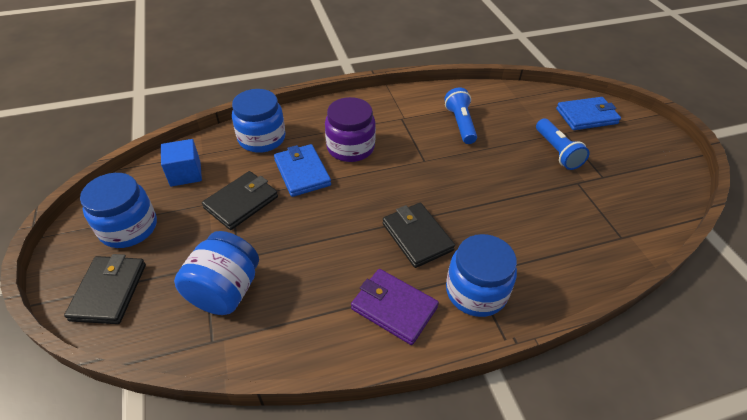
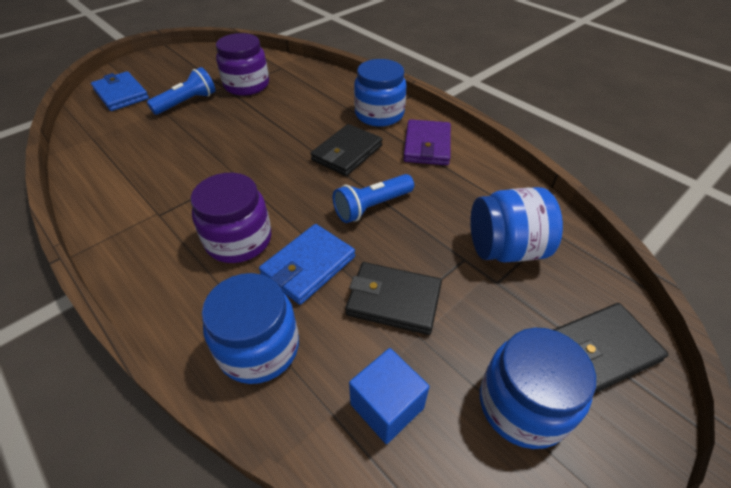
camera: 115 degrees left, 0 degrees up
(460, 124) = (157, 166): blue flashlight -> blue flashlight (372, 207)
(582, 198) = (246, 85): none -> purple jar

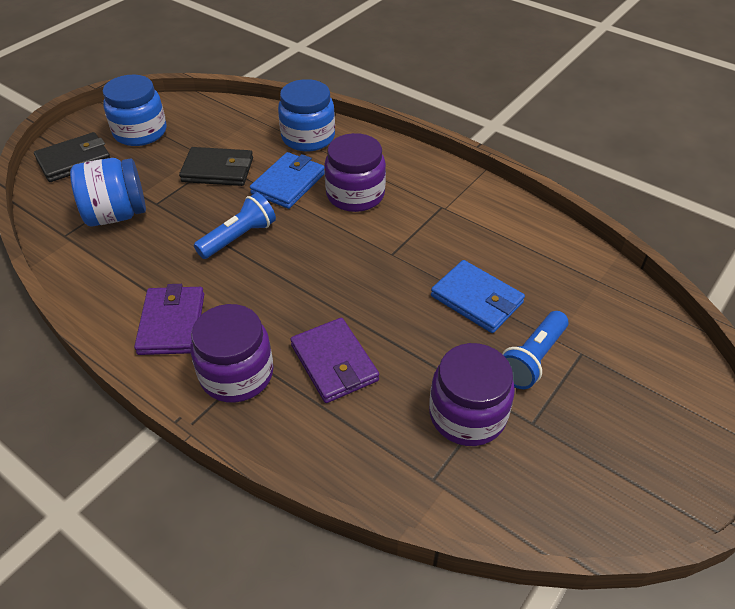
camera: 170 degrees right, 0 degrees up
(121, 94) = (645, 363): blue wallet -> blue wallet (477, 299)
(314, 113) = (334, 363): none -> purple wallet
(347, 153) = (274, 298): black wallet -> none
(379, 114) = (236, 374): blue jar -> purple jar
(387, 406) = (222, 123): blue cube -> none

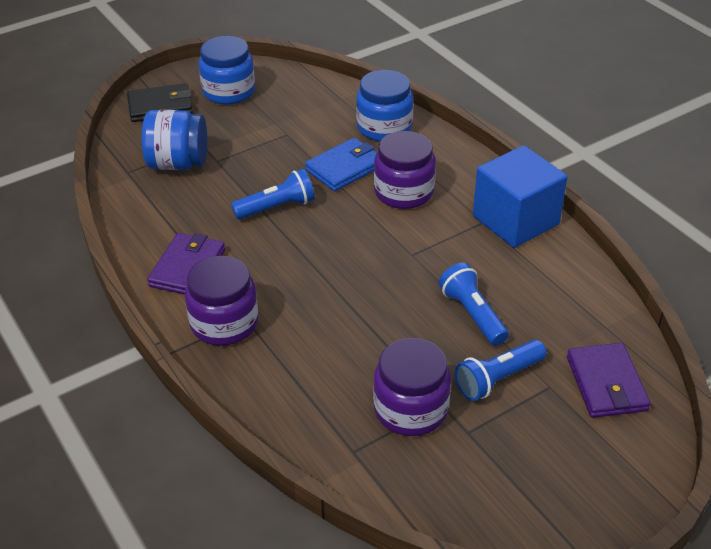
camera: 20 degrees right, 5 degrees down
(218, 170) = (284, 142): black wallet -> none
(334, 363) = (312, 336): purple wallet -> purple wallet (606, 384)
(469, 199) = (515, 220): none -> blue cube
(477, 299) = (472, 314): blue wallet -> blue flashlight

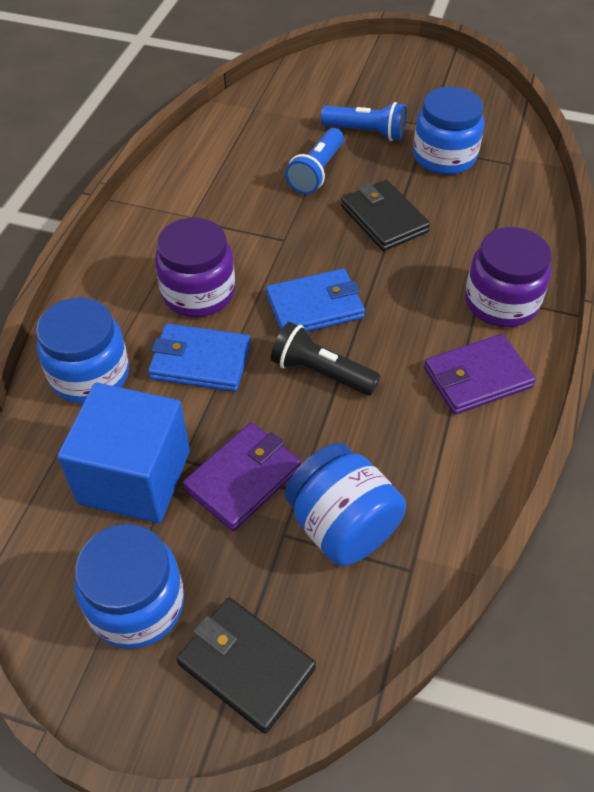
camera: 130 degrees left, 10 degrees up
(277, 207) = (321, 373): blue flashlight -> black flashlight
(331, 234) = (315, 306): none -> blue wallet
(375, 318) = (384, 219): none -> black wallet
(411, 409) = (444, 156): purple jar -> blue jar
(515, 220) = (169, 201): blue cube -> blue cube (134, 477)
(606, 384) = (311, 89): purple wallet -> purple wallet (243, 478)

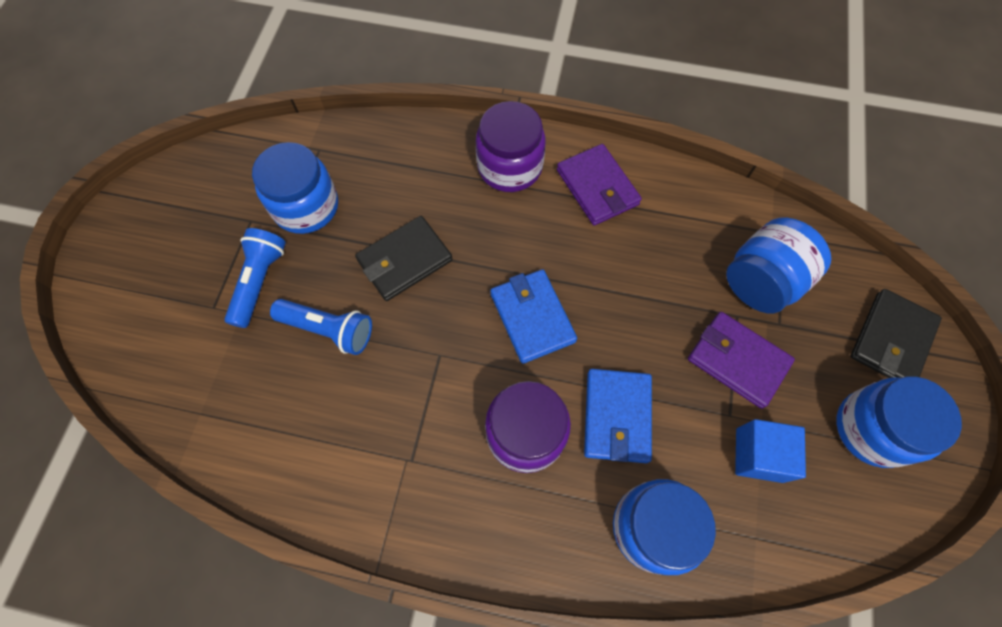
camera: 95 degrees left, 15 degrees up
(134, 477) = (759, 455): blue cube -> blue cube, size x0.59
(321, 373) = (612, 307): black flashlight -> none

